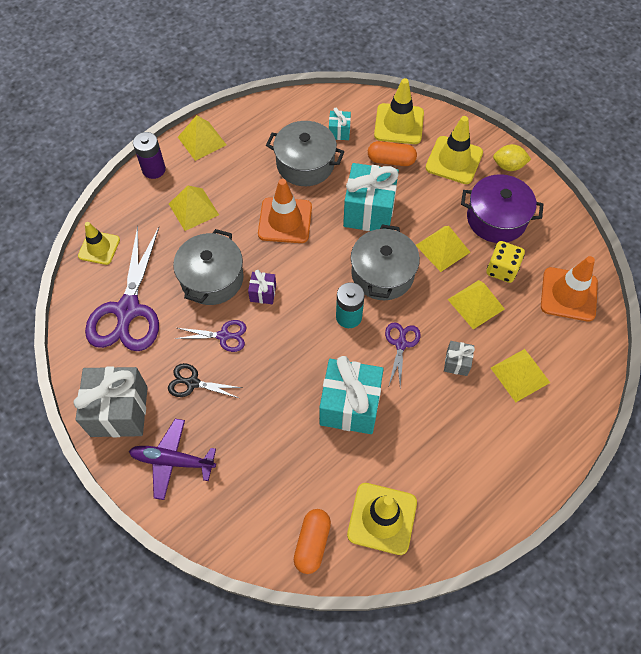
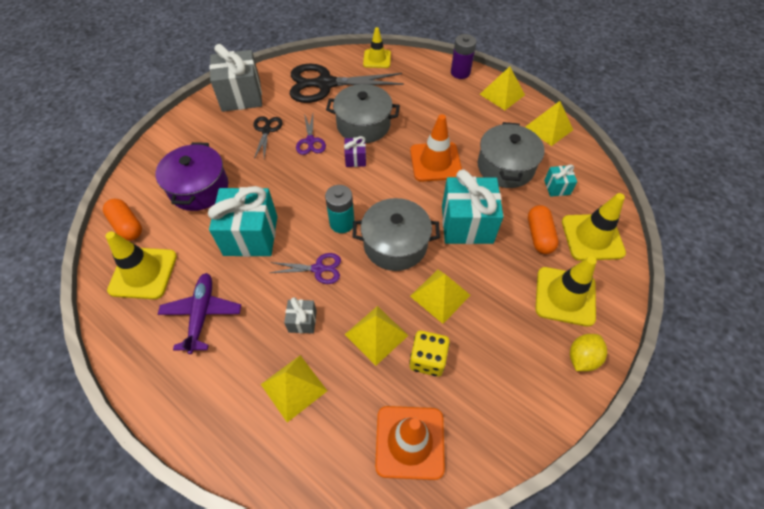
camera: 80 degrees right, 5 degrees down
(127, 311) = (325, 84): purple scissors -> black scissors
(172, 461) = (201, 131): purple plane -> purple plane (202, 314)
(193, 209) = (428, 102): yellow pyramid -> yellow pyramid (548, 128)
(312, 543) = (127, 226): orange capsule -> orange capsule turned 45 degrees clockwise
(496, 219) = (497, 349): purple pot -> purple pot (199, 188)
(508, 166) = (582, 358): yellow lemon -> yellow lemon turned 45 degrees clockwise

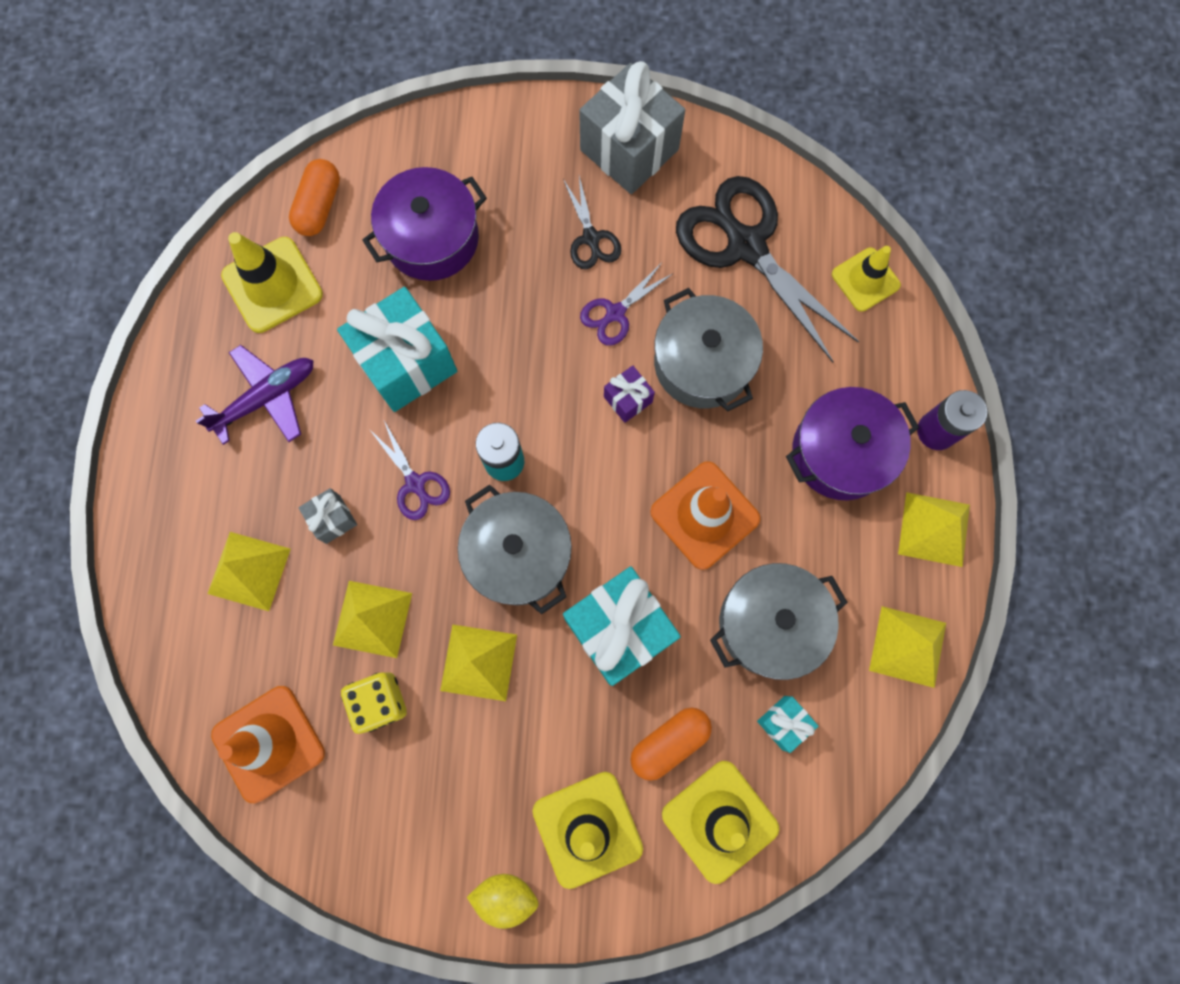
camera: 55 degrees right, 20 degrees up
(266, 130) = (591, 238): black scissors -> black scissors turned 105 degrees clockwise
(445, 104) = (841, 452): none -> purple pot

